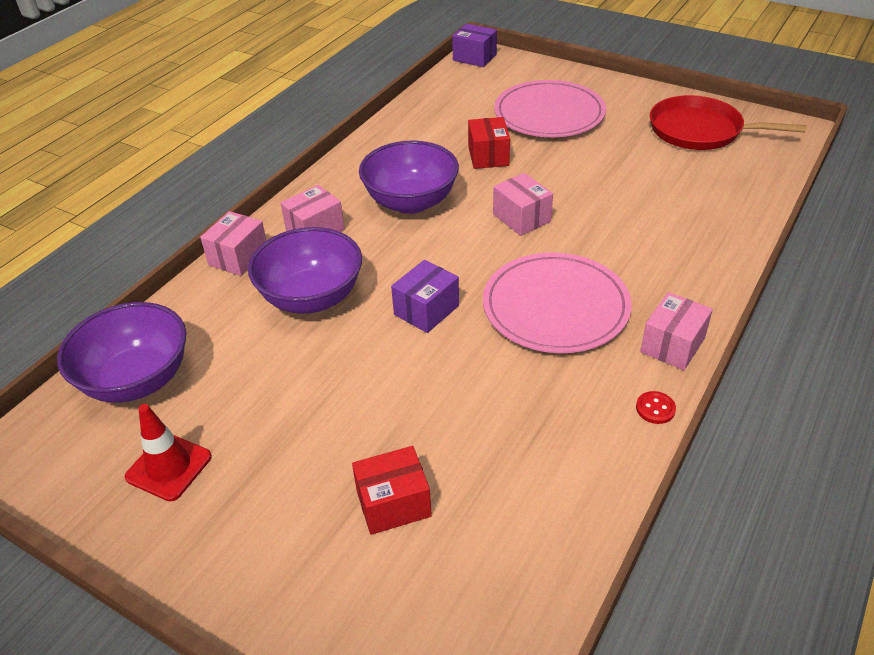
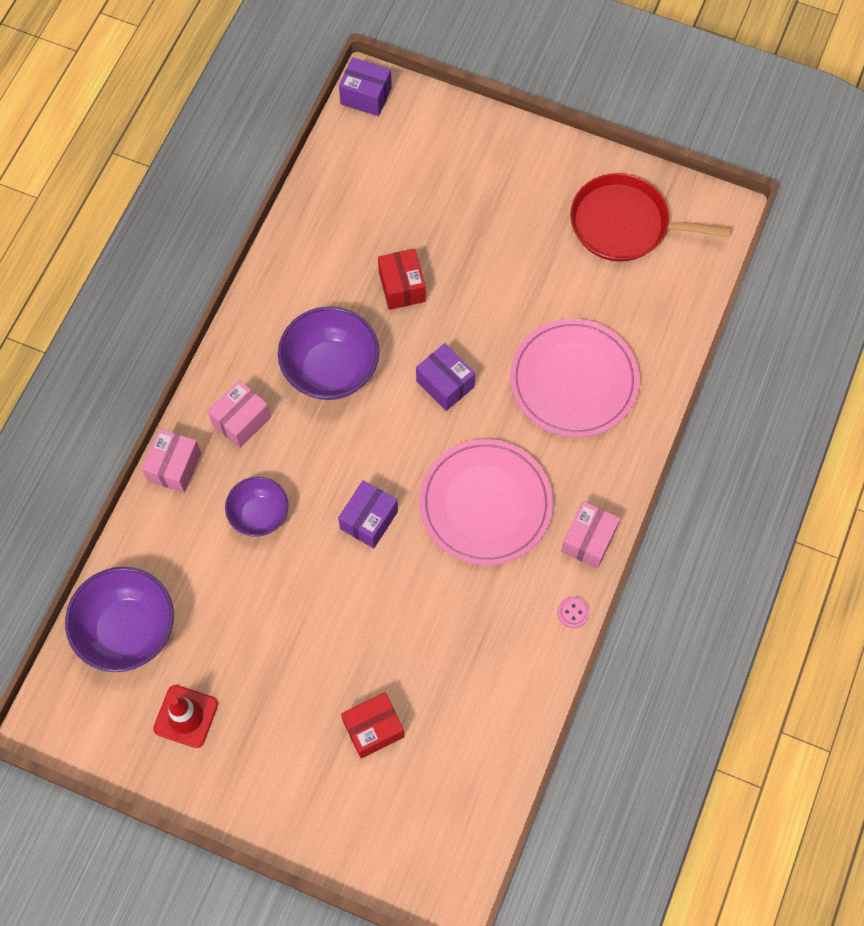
camera: 10 degrees left, 25 degrees up
(311, 297) = (259, 514): purple bowl -> purple bowl, size x0.61
(521, 218) = (445, 384): pink box -> purple box
(549, 114) = (461, 205): pink plate -> pink plate (573, 380)
(655, 408) = (573, 612): red button -> pink button

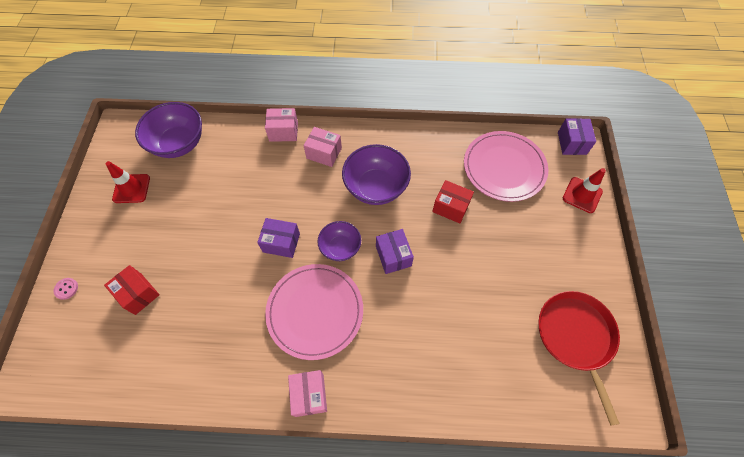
camera: 70 degrees right, 5 degrees down
(259, 514) = (267, 182): purple bowl -> purple bowl (340, 247)
(402, 287) = (450, 207): red box -> red box turned 60 degrees clockwise
(445, 384) = (393, 256): purple box -> purple box turned 45 degrees counterclockwise
(448, 124) = (582, 195): none -> red traffic cone
(573, 380) = (432, 341): pink plate -> pink plate (504, 168)
(573, 612) = (249, 402): pink button -> pink button (66, 289)
(588, 540) = (309, 395): pink box -> pink box turned 75 degrees clockwise

